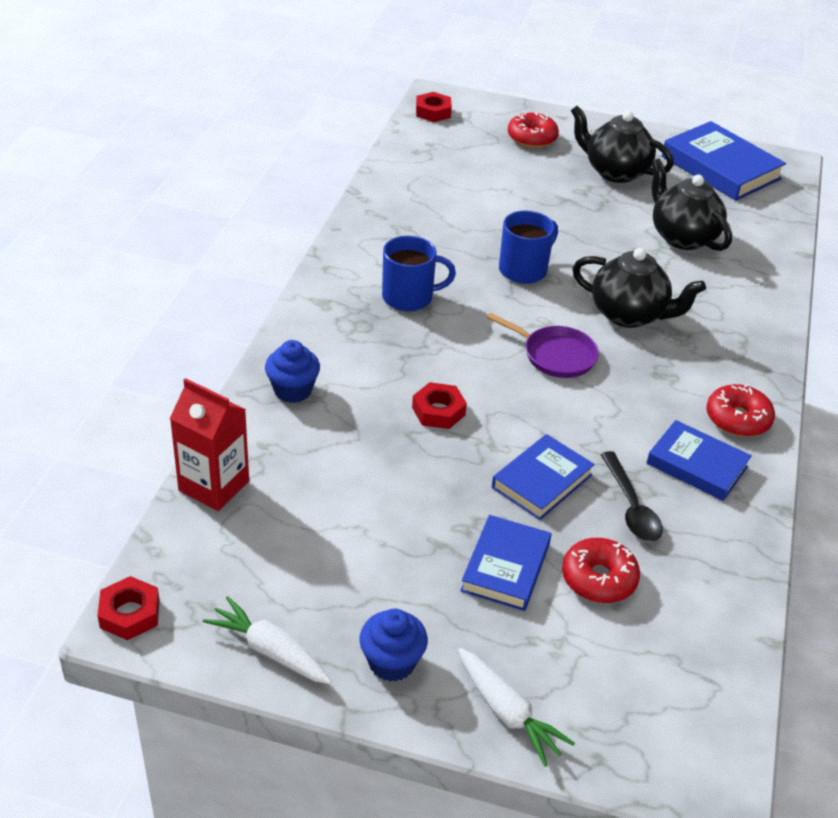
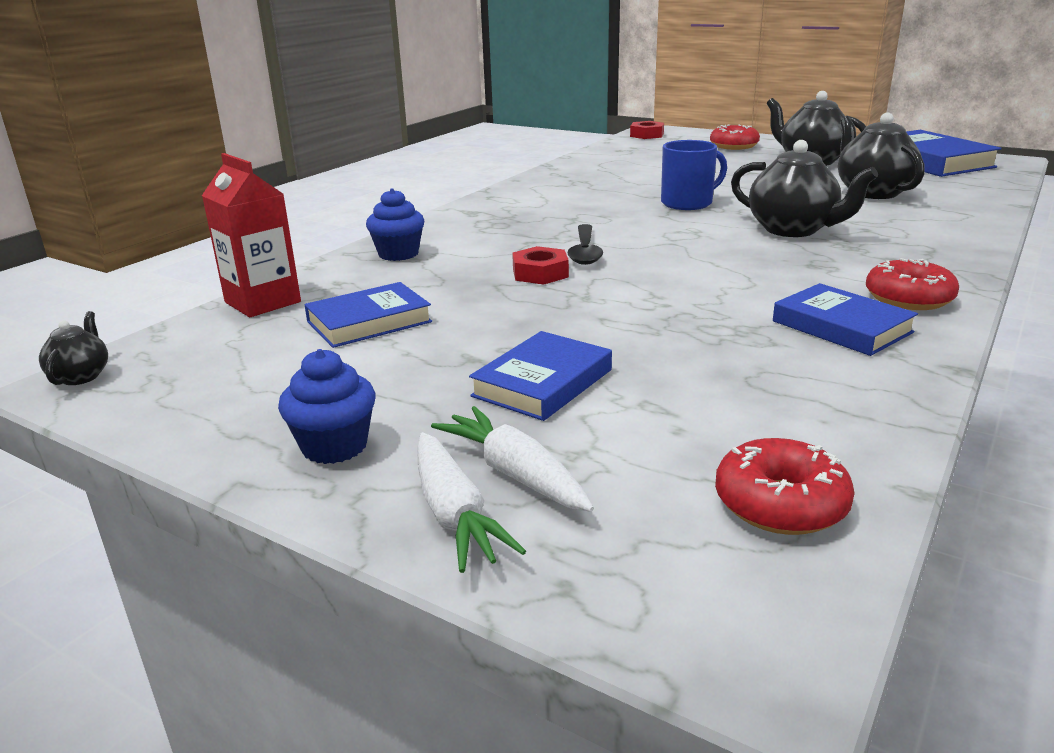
camera: 20 degrees right, 15 degrees down
(130, 613) = (81, 376): red nut -> black teapot
(270, 650) = (198, 419): white carrot -> white carrot (515, 473)
(409, 297) = (558, 212): blue mug -> none
(542, 481) = (630, 324): blue book -> blue book (369, 322)
(555, 355) = (694, 248): purple pan -> none
(598, 579) = (663, 404): red donut -> red donut (780, 504)
(631, 507) = (737, 351): black spoon -> black spoon (585, 252)

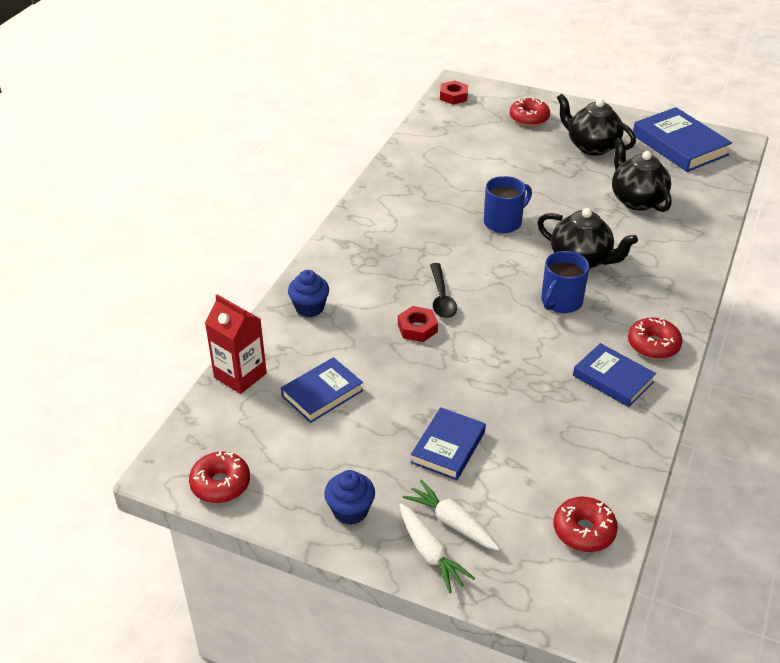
camera: 10 degrees left, 15 degrees up
(81, 376) = (166, 463): black teapot -> none
(143, 402) = (220, 484): none -> red donut
(759, 259) = (560, 302): none -> blue mug

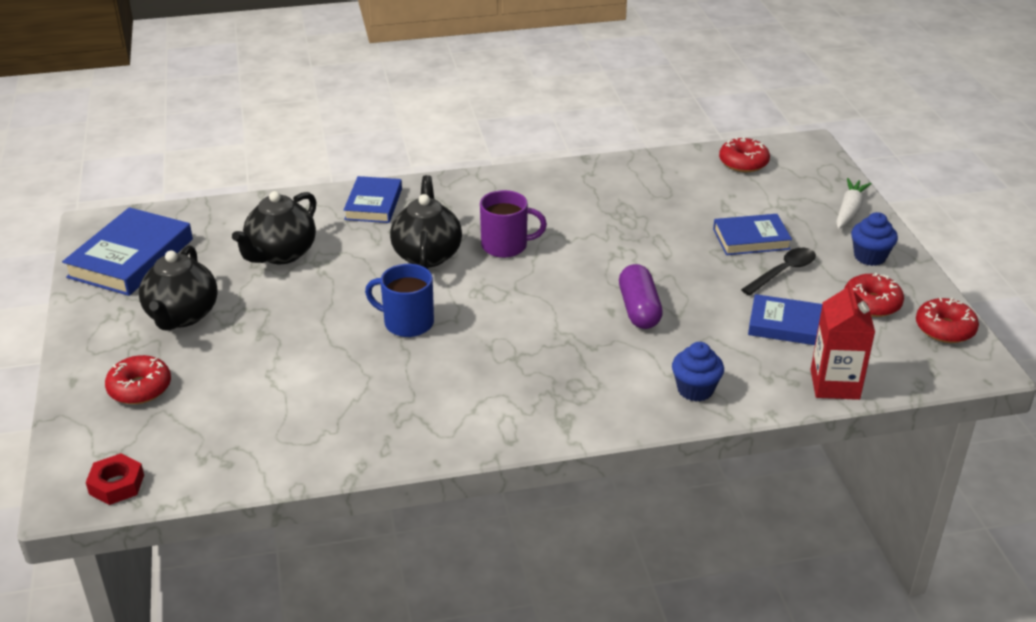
camera: 125 degrees left, 5 degrees down
(417, 328) = (639, 309): red nut -> purple capsule
(441, 298) = (579, 313): black spoon -> black spoon (783, 272)
(452, 522) = (812, 212): white carrot -> none
(560, 302) = (506, 246): blue mug -> purple mug
(613, 379) = (577, 193): blue book -> blue book (373, 204)
(653, 345) = (512, 187): red donut -> red donut (871, 303)

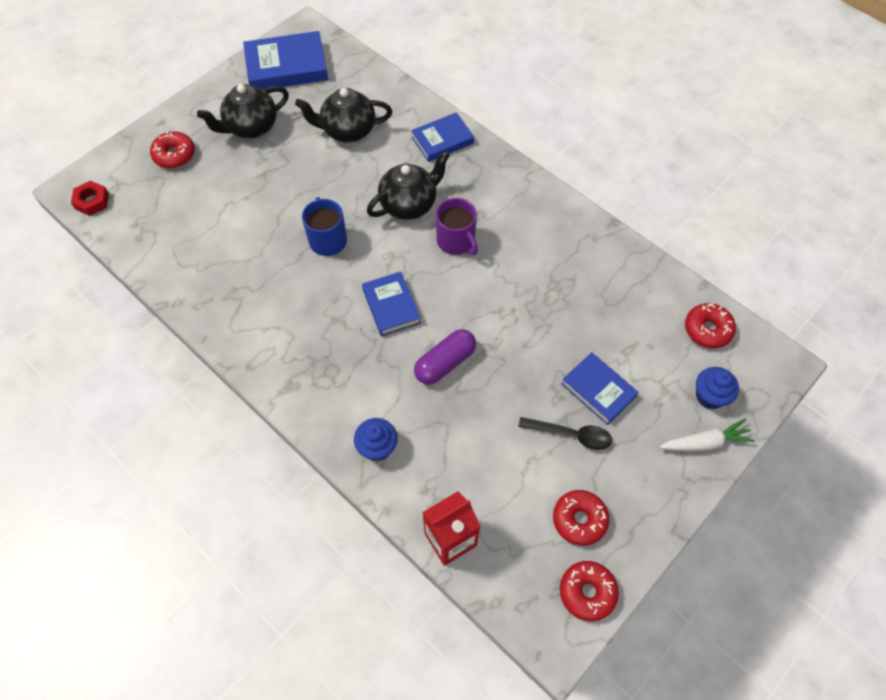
camera: 55 degrees right, 25 degrees up
(786, 325) = (501, 470): blue book -> blue book (391, 306)
(870, 257) = (647, 489): blue cupcake -> blue cupcake (710, 396)

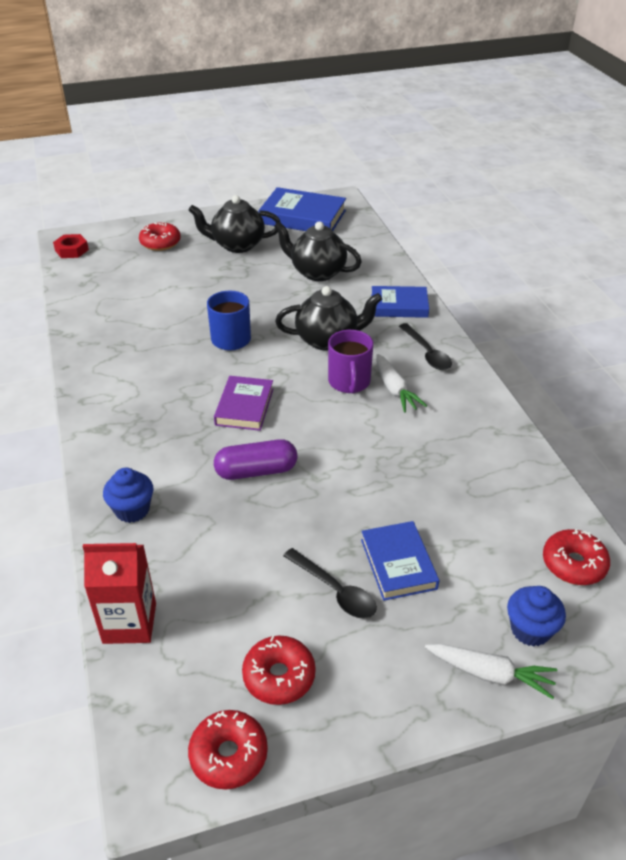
camera: 30 degrees right, 20 degrees down
(391, 306) = (244, 407): blue book -> purple book
(496, 232) = (394, 389): none -> white carrot
(497, 183) = (427, 353): none -> black spoon

